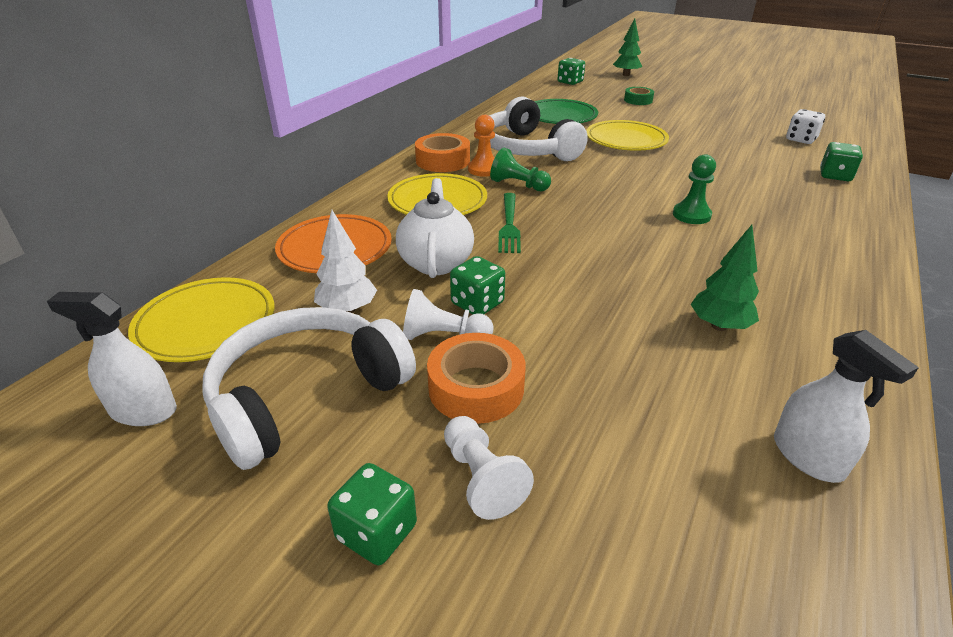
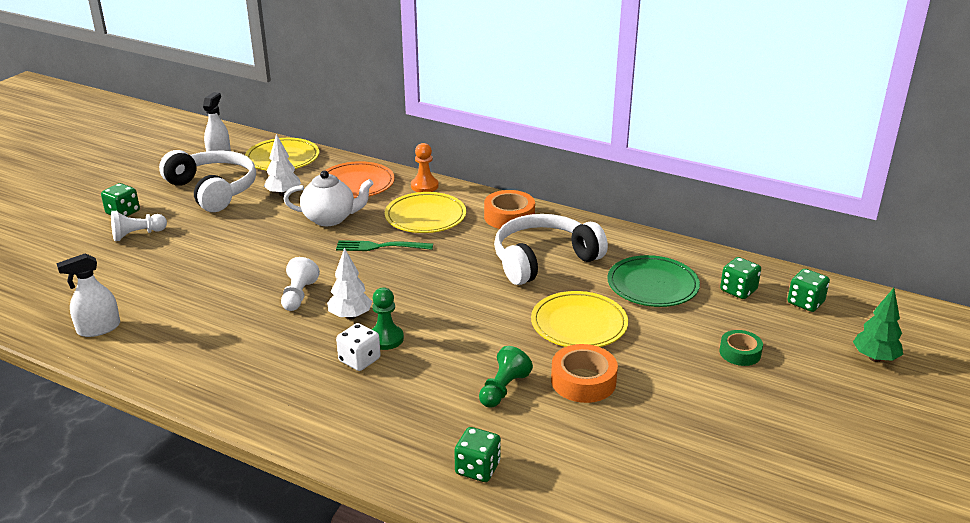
camera: 90 degrees right, 5 degrees down
(443, 336) = (246, 223): white pawn -> white pawn (298, 295)
(476, 388) = (198, 233): orange tape -> orange tape (583, 381)
(477, 303) = (276, 233): green dice -> green dice (738, 290)
(484, 169) = (490, 236): orange pawn -> orange pawn (424, 186)
(518, 185) = (455, 253): green pawn -> green pawn (503, 389)
(661, 235) = (350, 316): none -> white tree
(719, 326) = (220, 322): green tree -> none
(801, 139) = (605, 476): white dice -> white dice (359, 360)

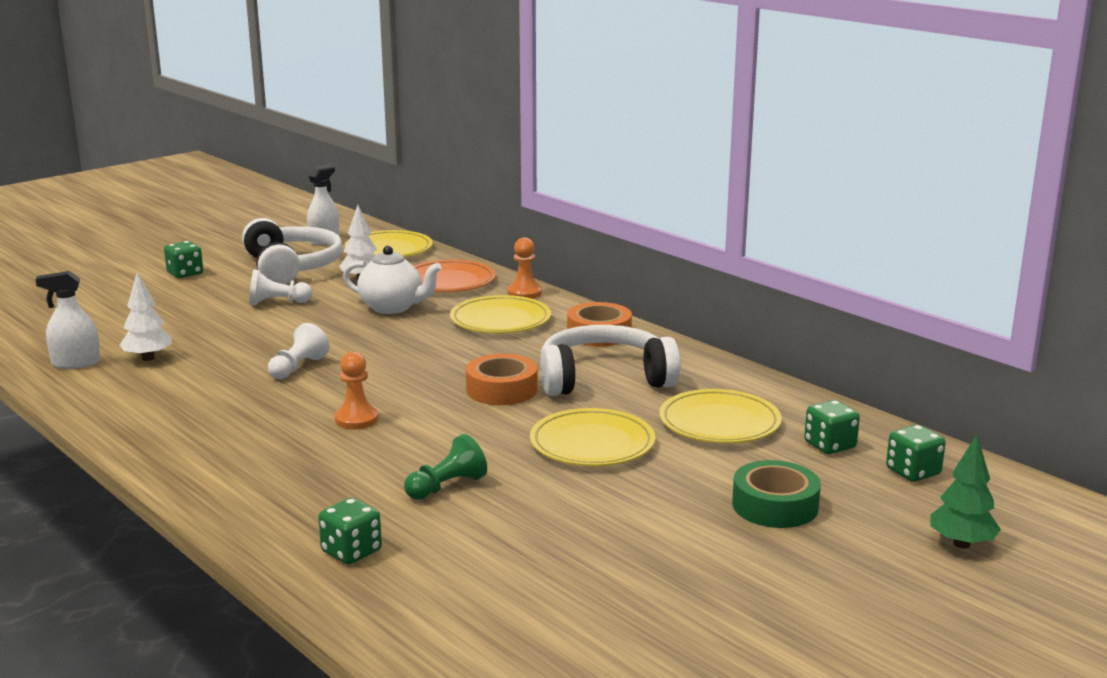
camera: 20 degrees right, 10 degrees down
(137, 234) = (182, 293): white pawn -> white pawn (277, 303)
(350, 316) = (336, 394): white tree -> white tree (148, 358)
(359, 360) = (311, 433): white dice -> none
(380, 247) = (424, 339): green fork -> none
(386, 339) = (356, 419): green pawn -> orange pawn
(583, 381) = (548, 497): orange tape -> orange tape (502, 390)
(652, 285) = (719, 423): green plate -> yellow plate
(740, 353) = (775, 506): green tape -> green tape, size x1.54

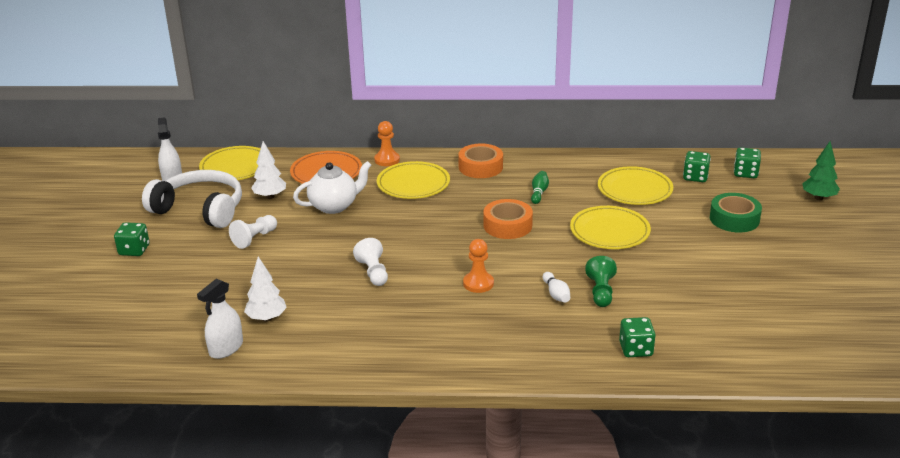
camera: 45 degrees left, 10 degrees up
(400, 465) = (556, 294): none -> white bowling pin
(604, 378) = (539, 192): white headphones -> green bowling pin

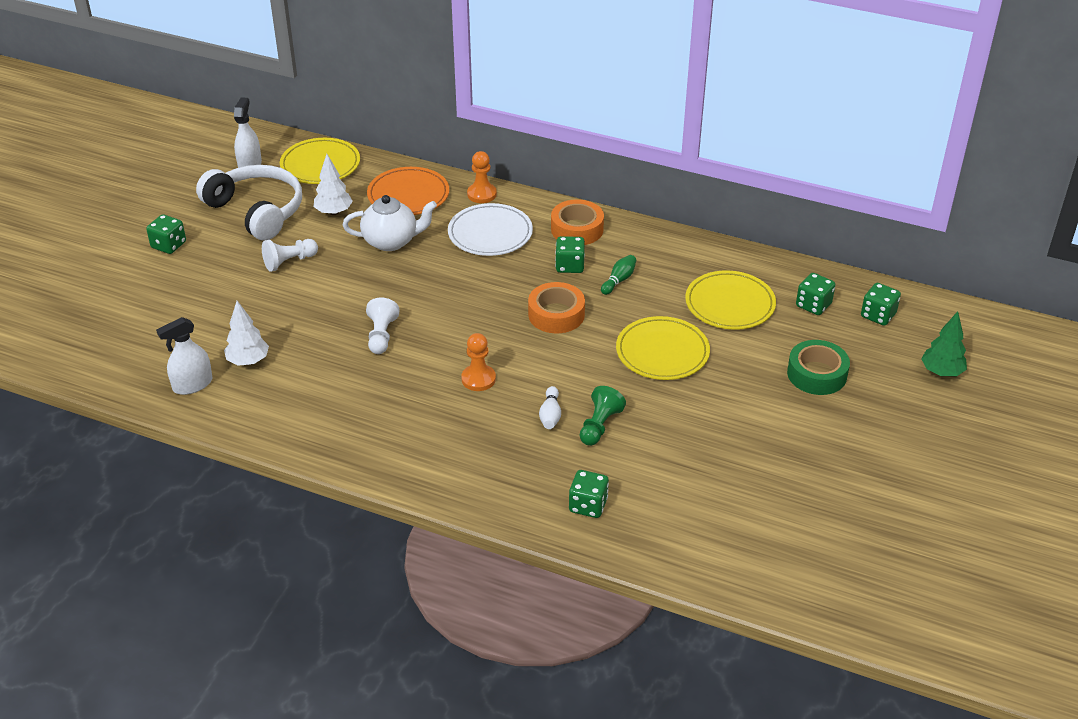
camera: 20 degrees right, 10 degrees up
(413, 184) = (490, 234): yellow plate -> white plate
(493, 191) = (569, 266): none -> green dice

